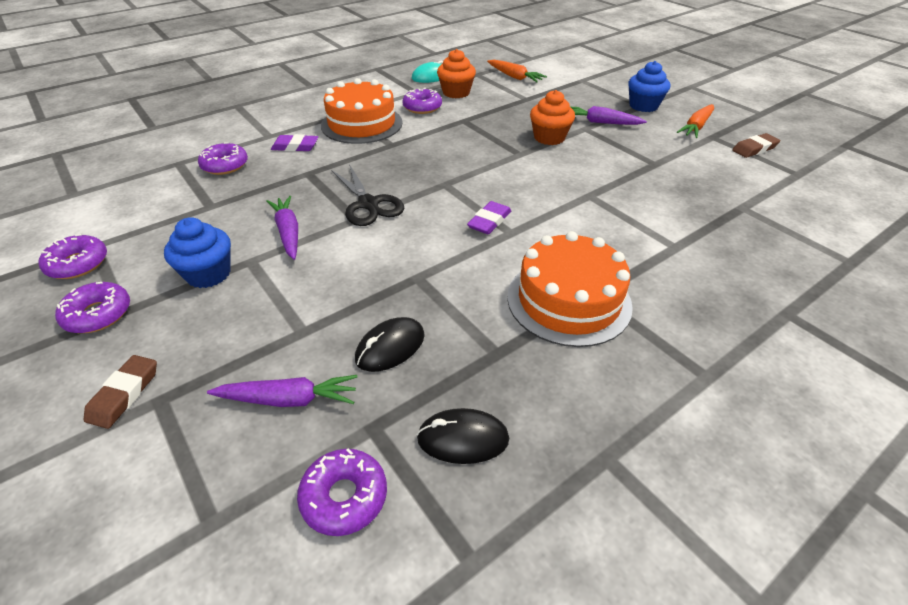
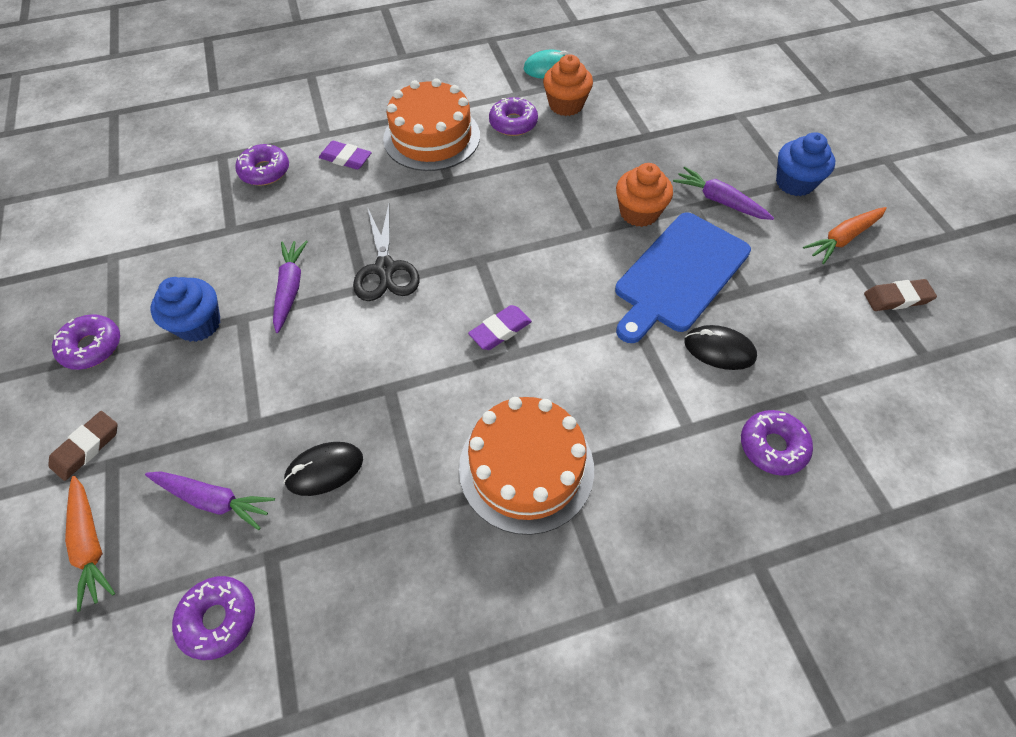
camera: 20 degrees right, 15 degrees up
(78, 264) = (92, 277): purple donut -> purple donut (772, 446)
(463, 438) = (341, 597): black mouse -> black mouse (719, 349)
(514, 77) = (654, 90): orange carrot -> orange carrot (91, 544)
(602, 164) = (679, 275): none -> blue cutting board

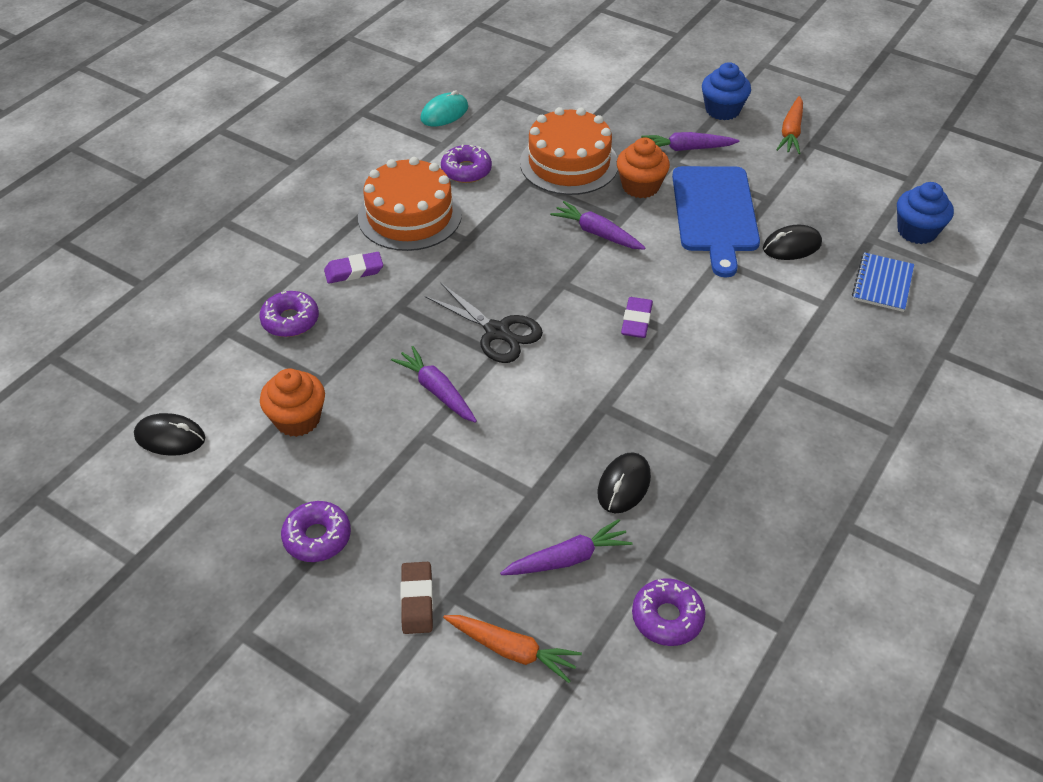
camera: 40 degrees left, 10 degrees down
(104, 210) = (170, 437): none -> black mouse
(199, 324) = (392, 462): blue cupcake -> blue cupcake (916, 231)
(526, 467) = (755, 392): orange cake -> orange cake (569, 163)
(555, 233) = (597, 233): none -> purple carrot
(566, 105) = (492, 135): orange cupcake -> orange cupcake (297, 419)
(772, 446) = (882, 284): purple donut -> blue notebook
(897, 298) = (860, 153): brown eraser -> none

